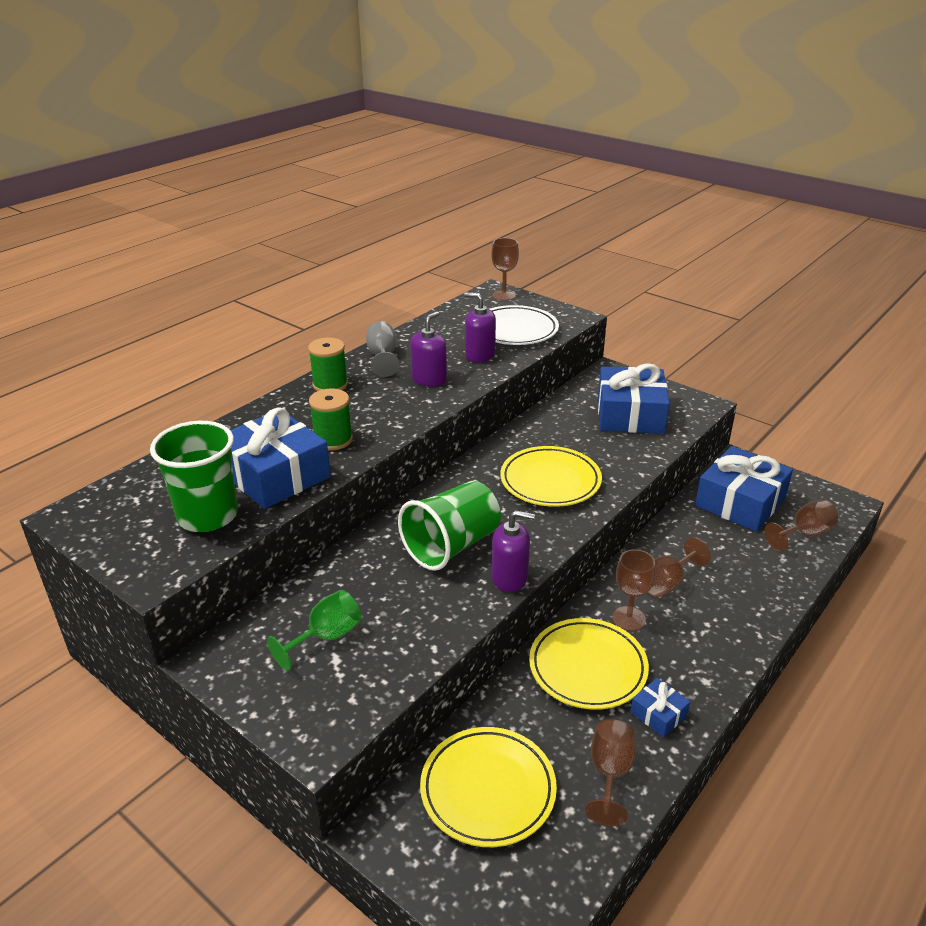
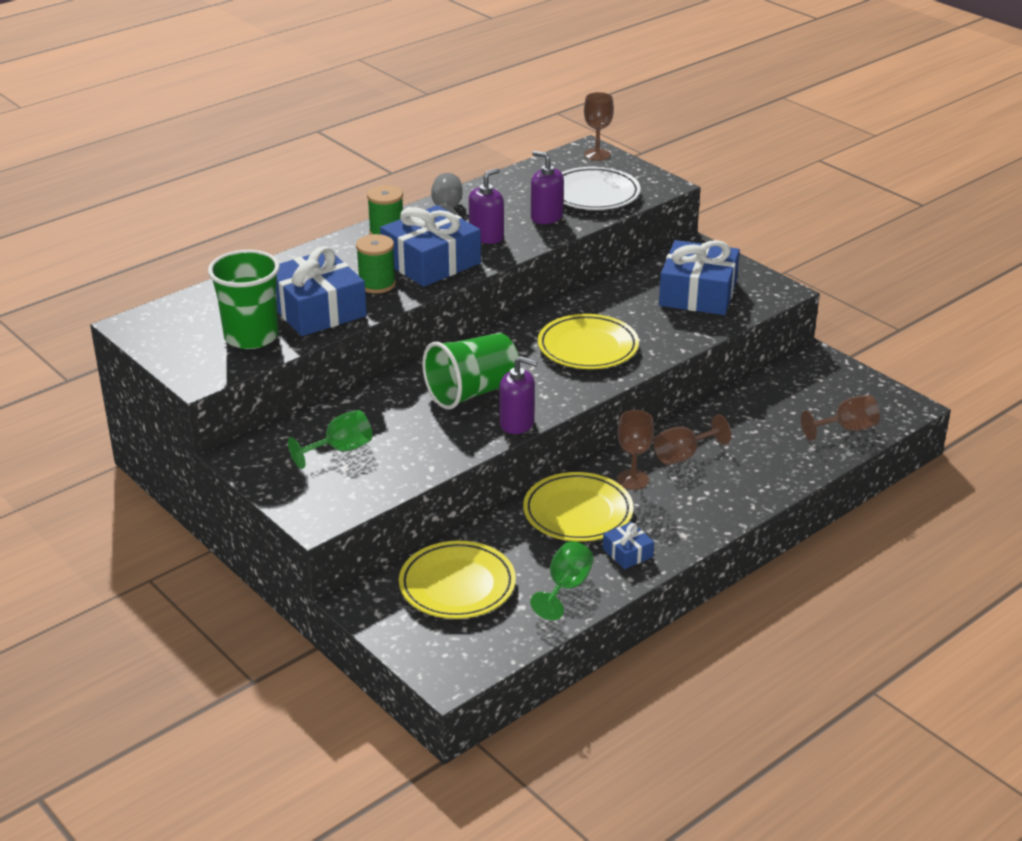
camera: 10 degrees right, 0 degrees up
(610, 774) = (566, 587): brown goblet -> green goblet
(740, 502) = (795, 394): blue gift -> blue gift (431, 262)

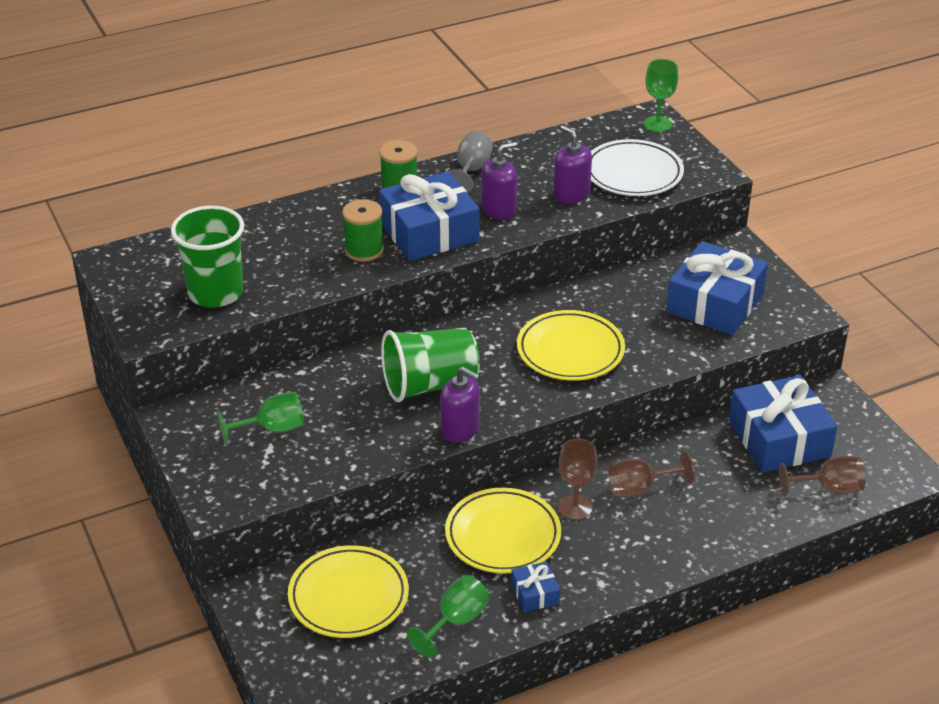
camera: 15 degrees right, 5 degrees up
(317, 309) = (292, 271): blue gift -> blue gift (779, 438)
(597, 154) = (657, 124): brown goblet -> green goblet

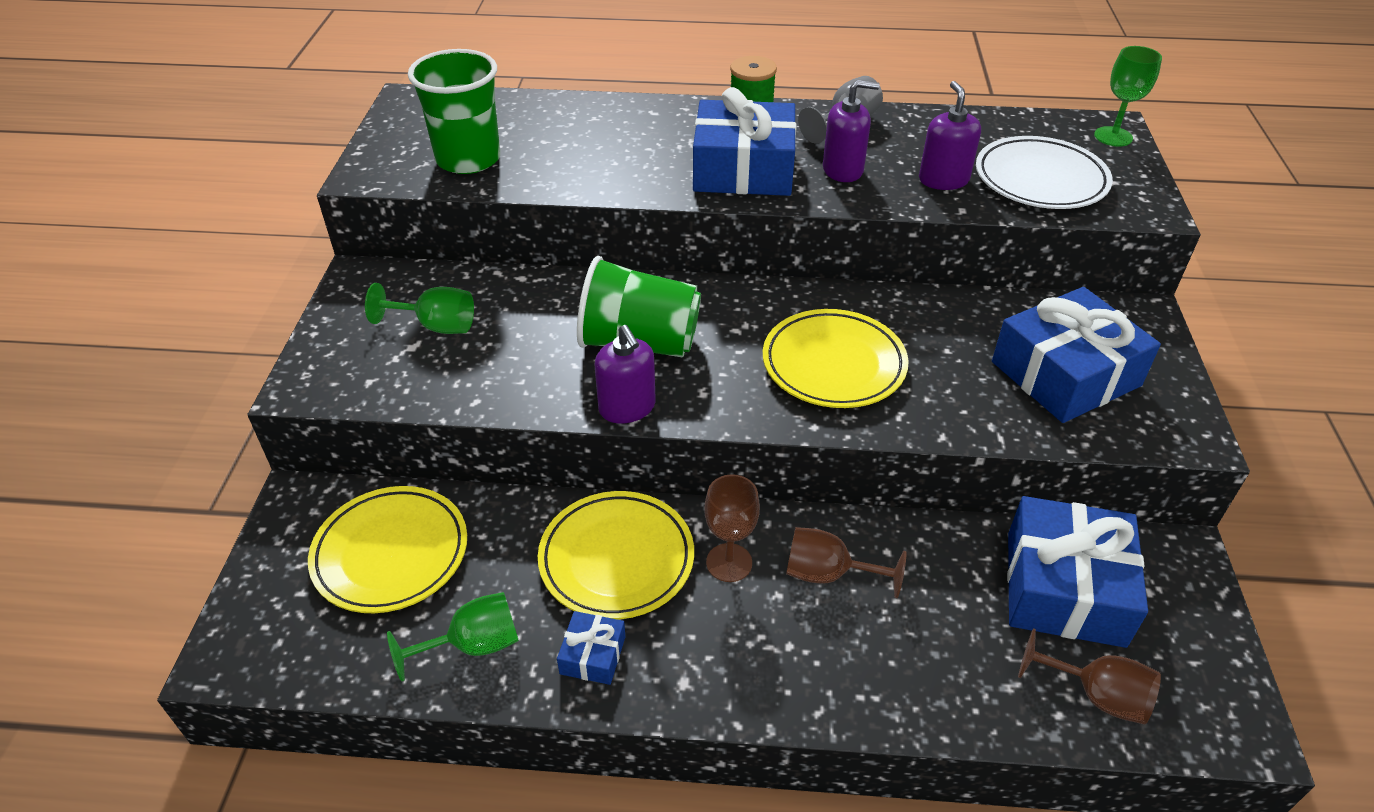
camera: 30 degrees right, 5 degrees up
(364, 250) = (656, 165): green spool -> none

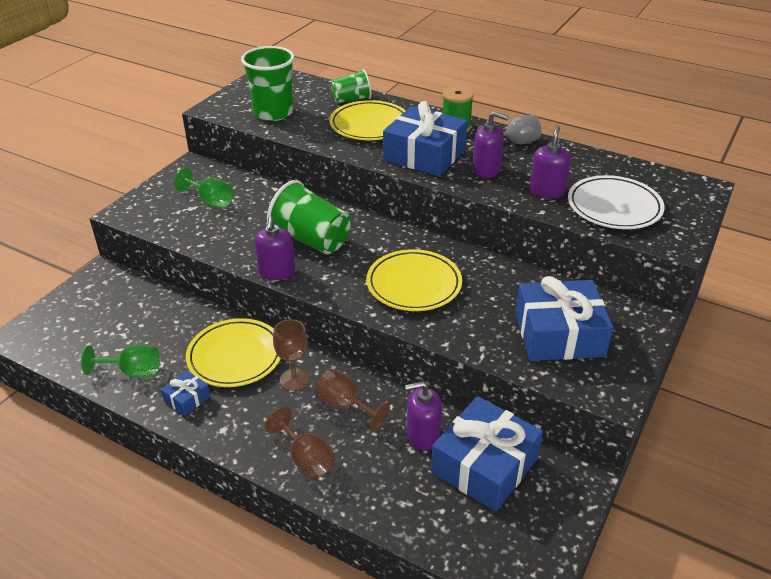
camera: 25 degrees right, 5 degrees down
(391, 553) = (126, 314): yellow plate -> yellow plate (370, 125)
(570, 111) = (351, 99): none -> green cup
(960, 577) = (423, 435): none -> purple soap dispenser
(1096, 695) = (453, 528): brown goblet -> brown goblet (306, 458)
(1113, 136) = (695, 194): green goblet -> none

